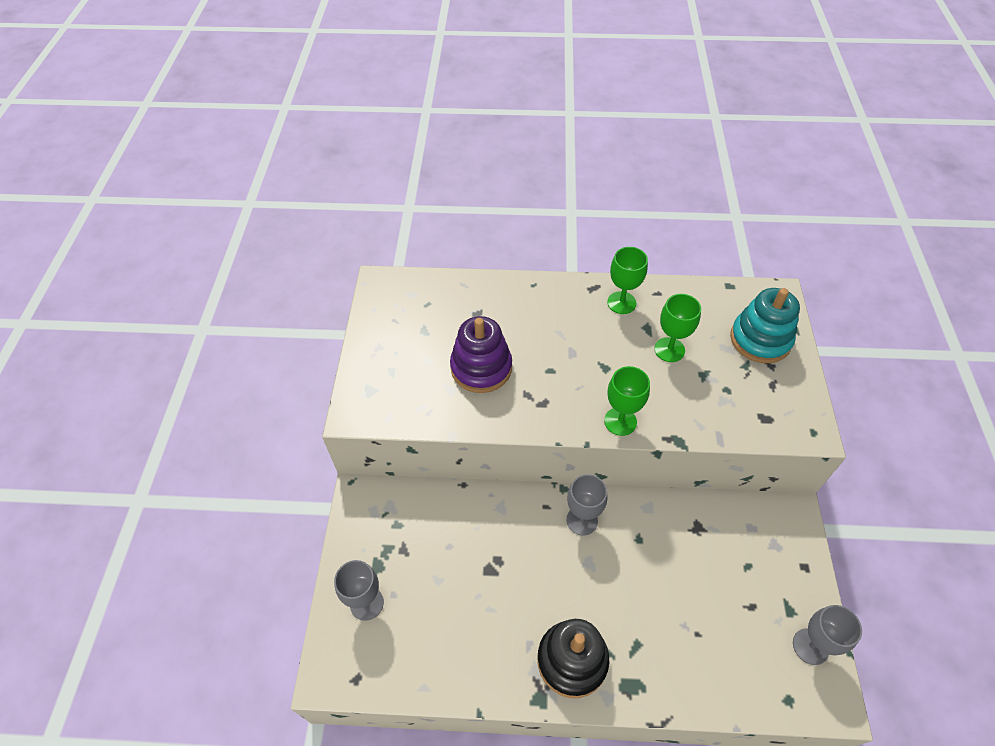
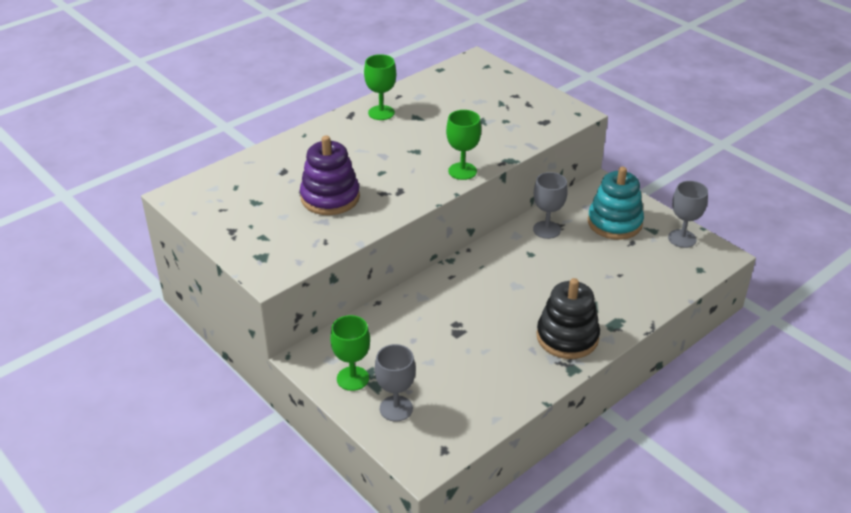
camera: 45 degrees left, 15 degrees down
(582, 520) = (484, 268): grey goblet -> grey goblet (546, 230)
(669, 350) = (445, 120): green goblet -> green goblet (352, 378)
(760, 339) = (493, 86): turquoise stacking toy -> turquoise stacking toy (614, 223)

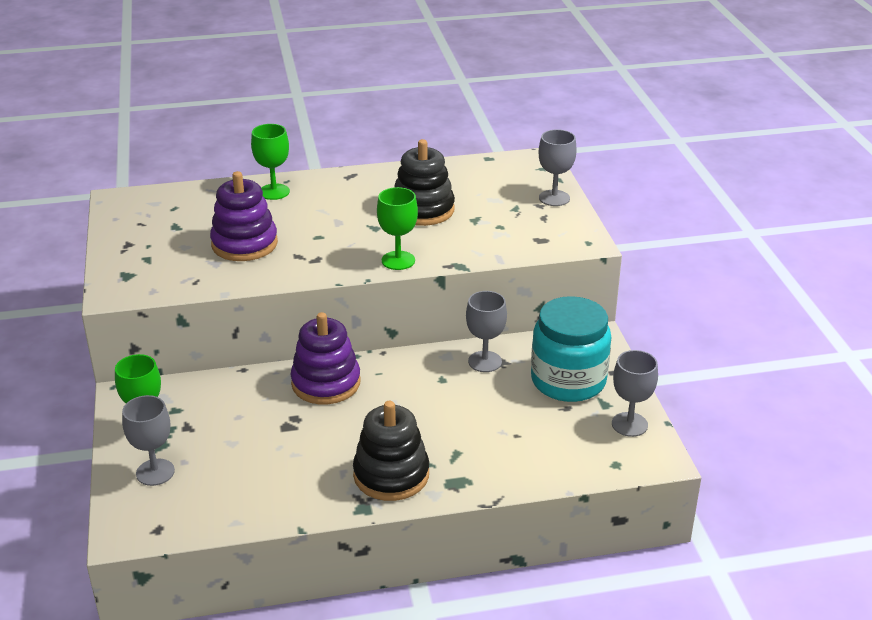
camera: 30 degrees right, 5 degrees down
(381, 113) = (381, 182): green goblet -> green goblet (274, 192)
(437, 125) = (423, 210): none -> black stacking toy
(452, 288) = (326, 383): none -> purple stacking toy
(520, 87) = (554, 198): none -> grey goblet
(614, 223) = (568, 381): turquoise stacking toy -> turquoise jar

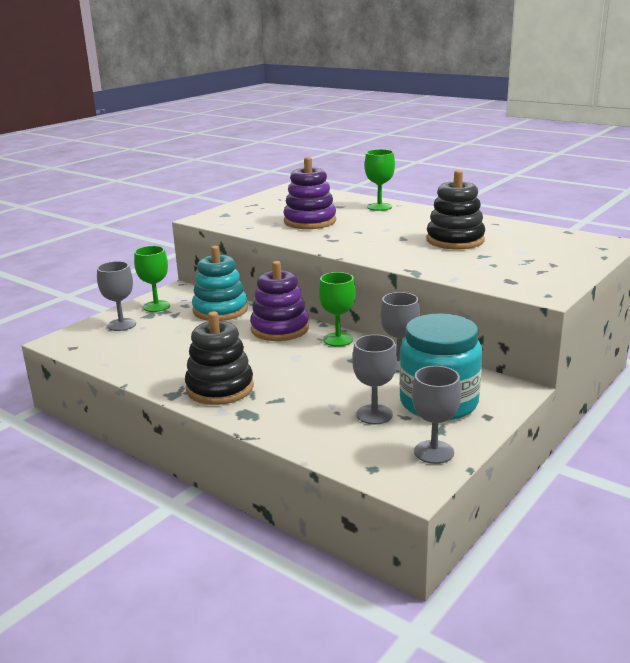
camera: 50 degrees right, 10 degrees down
(226, 395) = (220, 310): none -> turquoise stacking toy
(398, 260) = (380, 256): green goblet -> green goblet (338, 339)
(554, 198) = (574, 264): grey goblet -> grey goblet (374, 414)

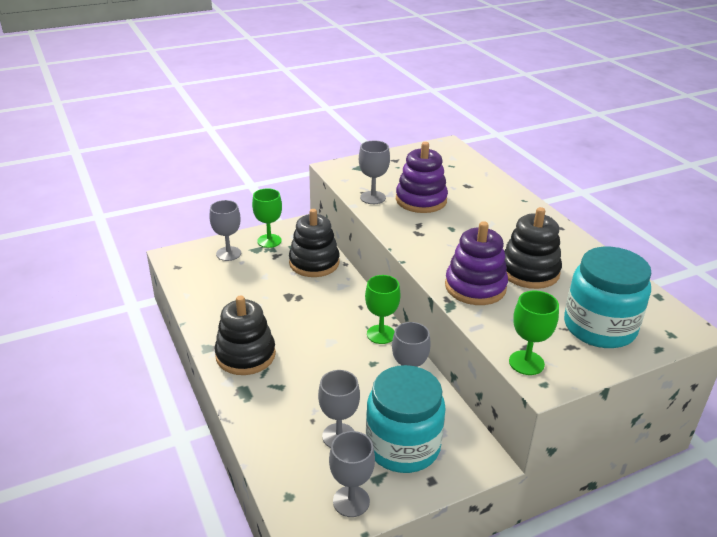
camera: 25 degrees right, 10 degrees up
(220, 310) = (314, 263): turquoise stacking toy -> black stacking toy
(263, 228) = (373, 197): none -> grey goblet
(280, 329) = (343, 303): purple stacking toy -> purple stacking toy (475, 287)
(379, 207) = (503, 198): green goblet -> green goblet (526, 363)
(548, 256) = (599, 327): none -> turquoise jar

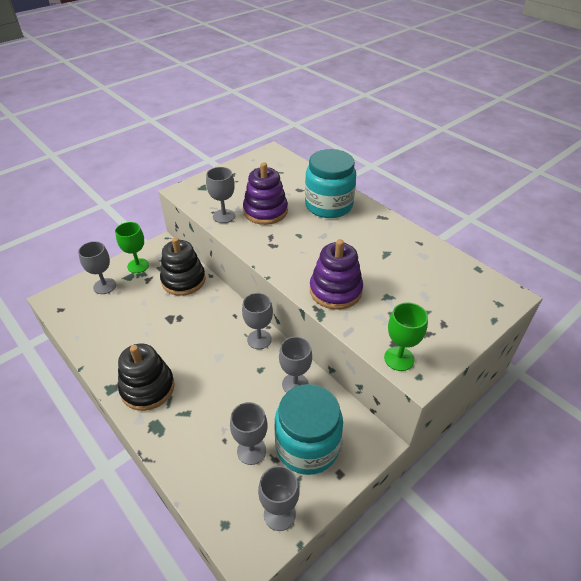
camera: 15 degrees left, 10 degrees up
(381, 334) = (259, 339): green goblet -> grey goblet
(529, 271) = (374, 266): black stacking toy -> none
(599, 327) = (444, 309): turquoise jar -> turquoise jar (328, 205)

